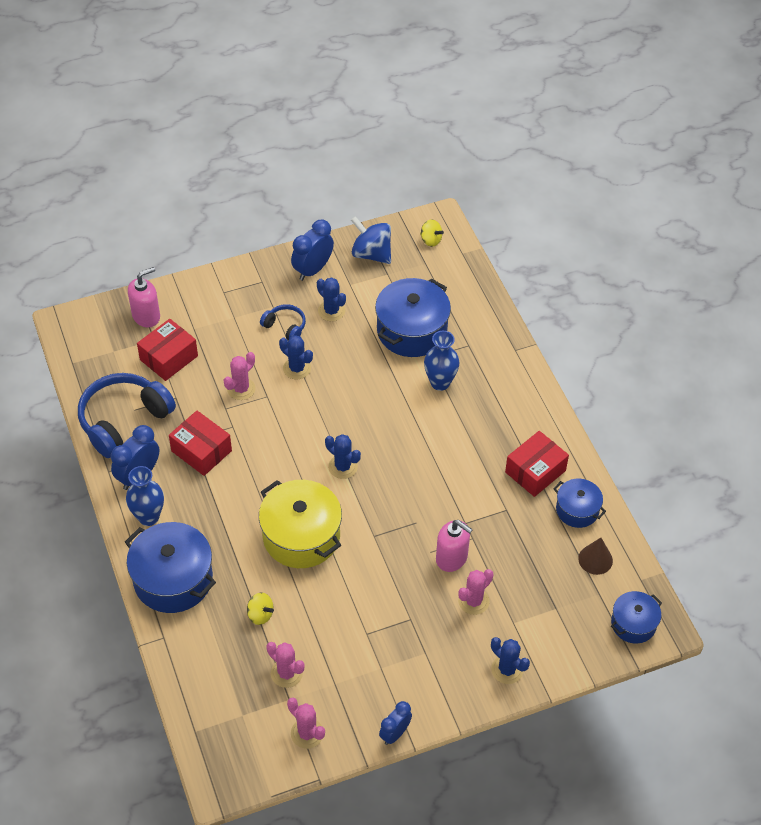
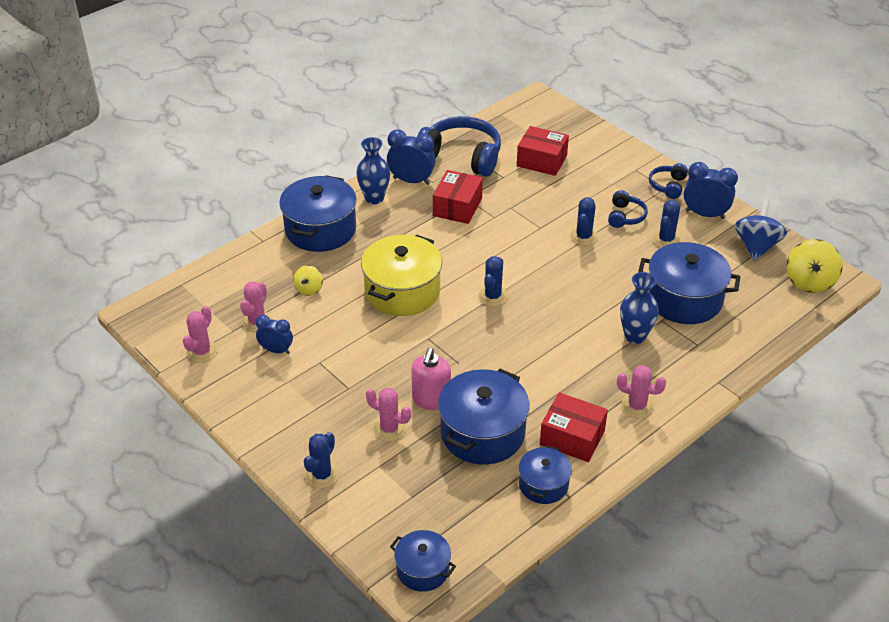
camera: 70 degrees right, 10 degrees down
(146, 316) = (576, 136): pink soap dispenser -> none
(241, 389) = (537, 210): pink cactus -> pink cactus (637, 406)
(260, 278) = (668, 186): none -> blue headphones
(395, 733) = (221, 410): blue clock -> blue clock (276, 350)
(430, 240) = (809, 282): yellow spinning top -> yellow spinning top, size x1.77
(505, 533) = (482, 433): none -> blue pot
(595, 559) = (488, 516): brown cone -> none

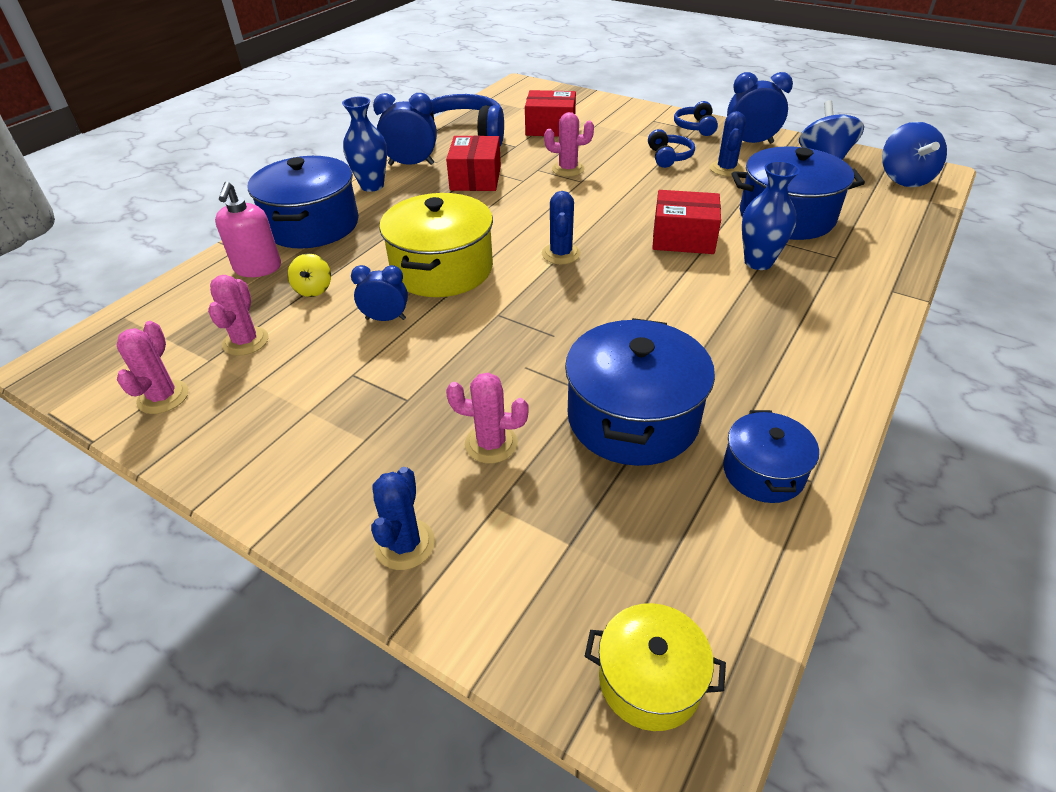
camera: 15 degrees left, 0 degrees up
(276, 350) = (282, 372): blue clock -> blue clock (385, 319)
(423, 569) = (649, 679): blue pot -> yellow pot
(431, 399) = (536, 389): pink soap dispenser -> pink soap dispenser (257, 268)
(572, 437) = (761, 395): red box -> red box (683, 238)
(583, 236) = (635, 181): blue cactus -> none
(637, 406) = (817, 338): pink cactus -> pink cactus (568, 169)
(809, 282) = (904, 179): yellow spinning top -> blue spinning top

